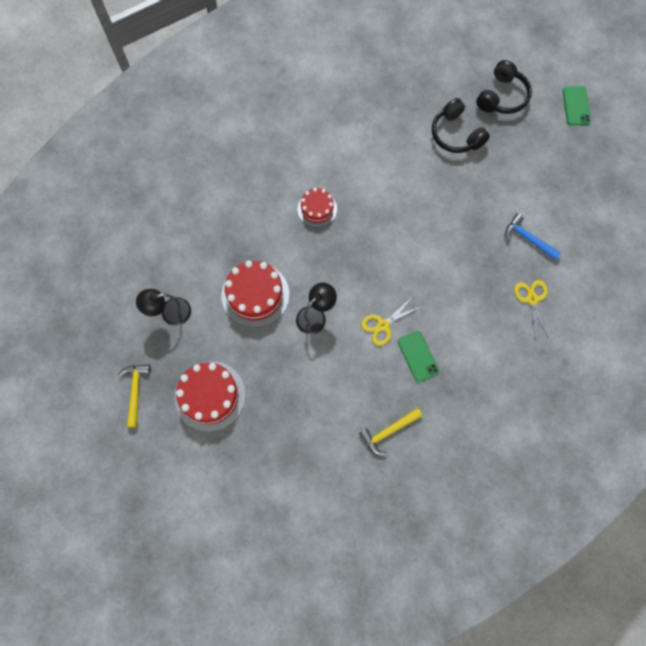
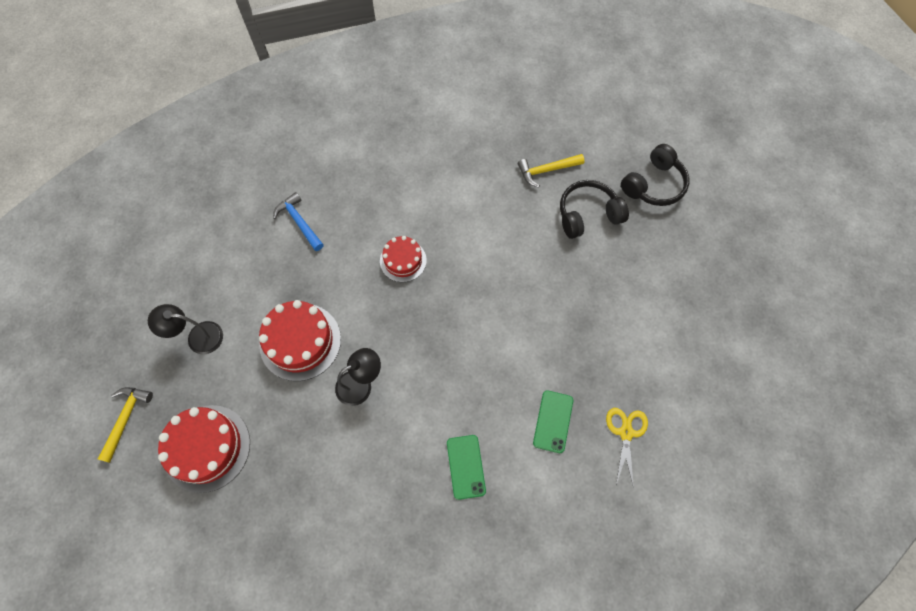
camera: 15 degrees right, 5 degrees down
(383, 325) = (436, 416): yellow scissors -> none
(388, 431) = (400, 553): yellow hammer -> yellow hammer (546, 170)
(456, 134) = (588, 214): black headphones -> black headphones turned 90 degrees clockwise
(528, 239) = (640, 357): blue hammer -> blue hammer (299, 222)
(576, 106) = (739, 215): green phone -> green phone (553, 421)

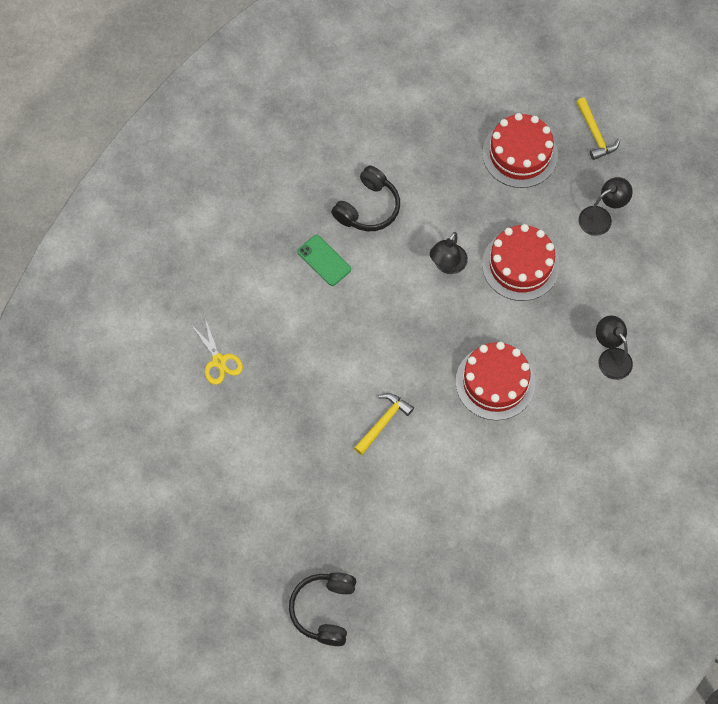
camera: 145 degrees right, 0 degrees up
(299, 222) = (610, 357): blue hammer -> black lamp
(403, 260) = (495, 382): red cake -> red cake, size x1.65
(546, 170) = (434, 556): yellow hammer -> yellow hammer (383, 422)
(553, 421) = (280, 333): green phone -> none
(588, 214) = (366, 534): black headphones -> black headphones (368, 208)

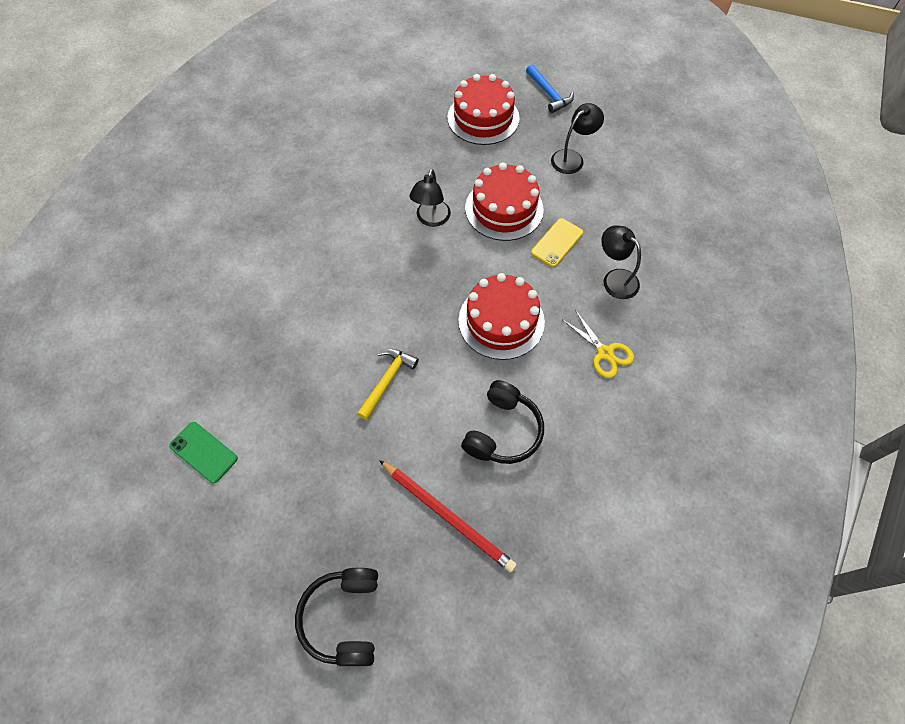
camera: 10 degrees left, 5 degrees down
(219, 361) = (198, 345): yellow scissors -> yellow scissors (605, 353)
(324, 260) = (305, 232): green phone -> green phone (204, 452)
(368, 208) = (344, 180): black headphones -> black headphones (503, 431)
(417, 547) = (447, 516): none -> red pencil
(564, 310) = (557, 243): none -> yellow phone
(595, 134) = (549, 94): yellow hammer -> blue hammer

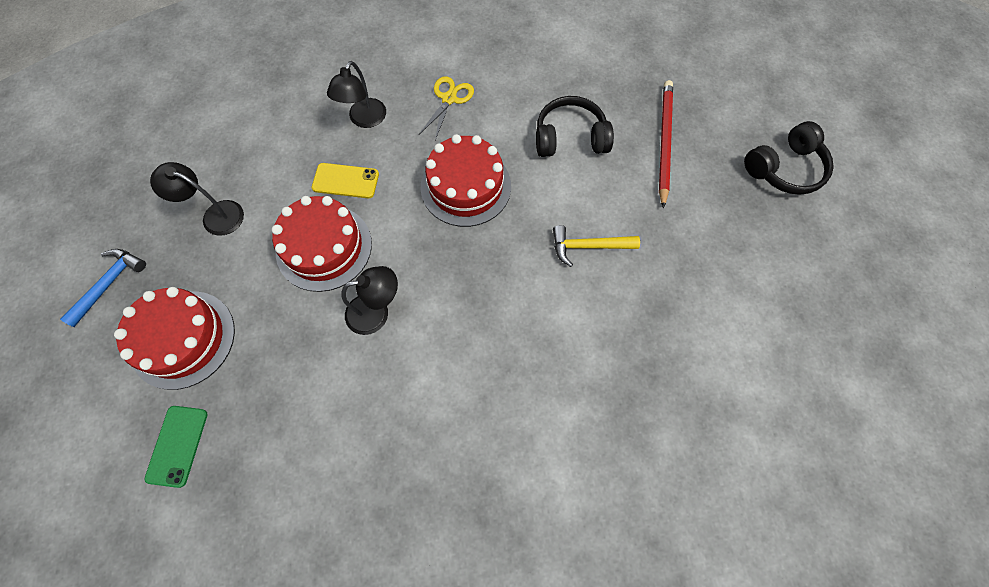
camera: 120 degrees left, 5 degrees up
(204, 452) = (767, 360): green phone -> green phone (177, 445)

